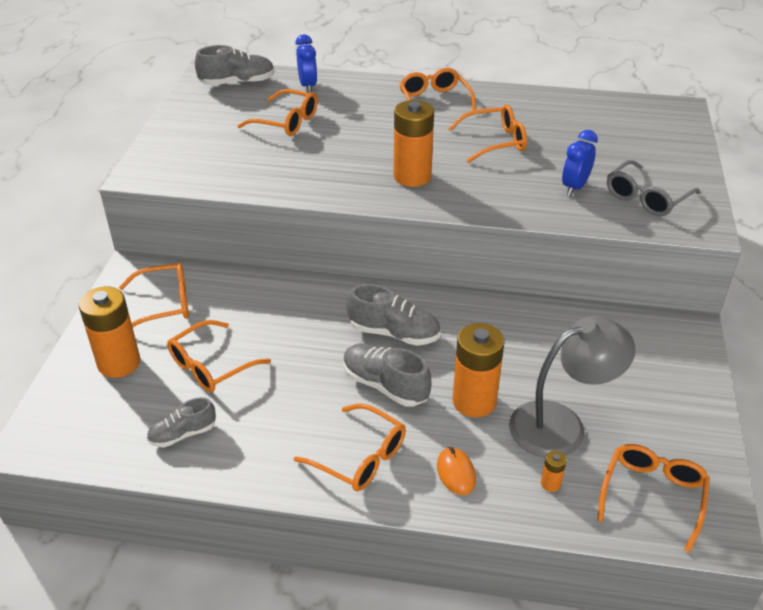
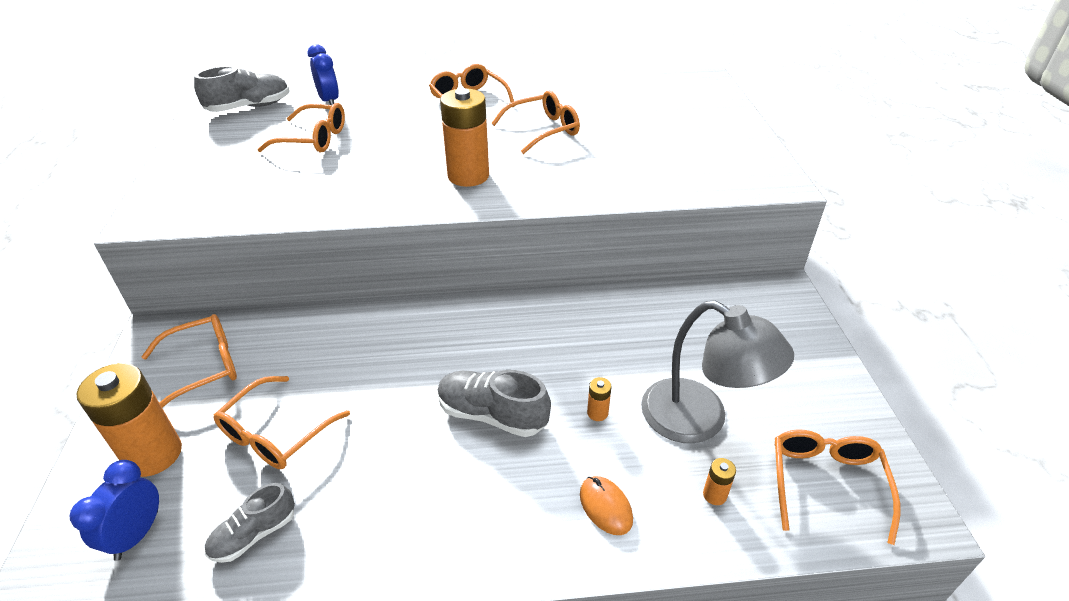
camera: 15 degrees left, 0 degrees up
(360, 457) = (487, 513): orange glasses -> none
(394, 333) = (485, 351): grey shoe -> none
(474, 401) = (597, 413): orange battery -> orange battery, size x0.42
(561, 424) = (699, 420): grey lamp -> grey lamp turned 75 degrees clockwise
(574, 187) = (640, 163): blue clock -> blue clock (137, 534)
(646, 198) = (714, 163): grey glasses -> none

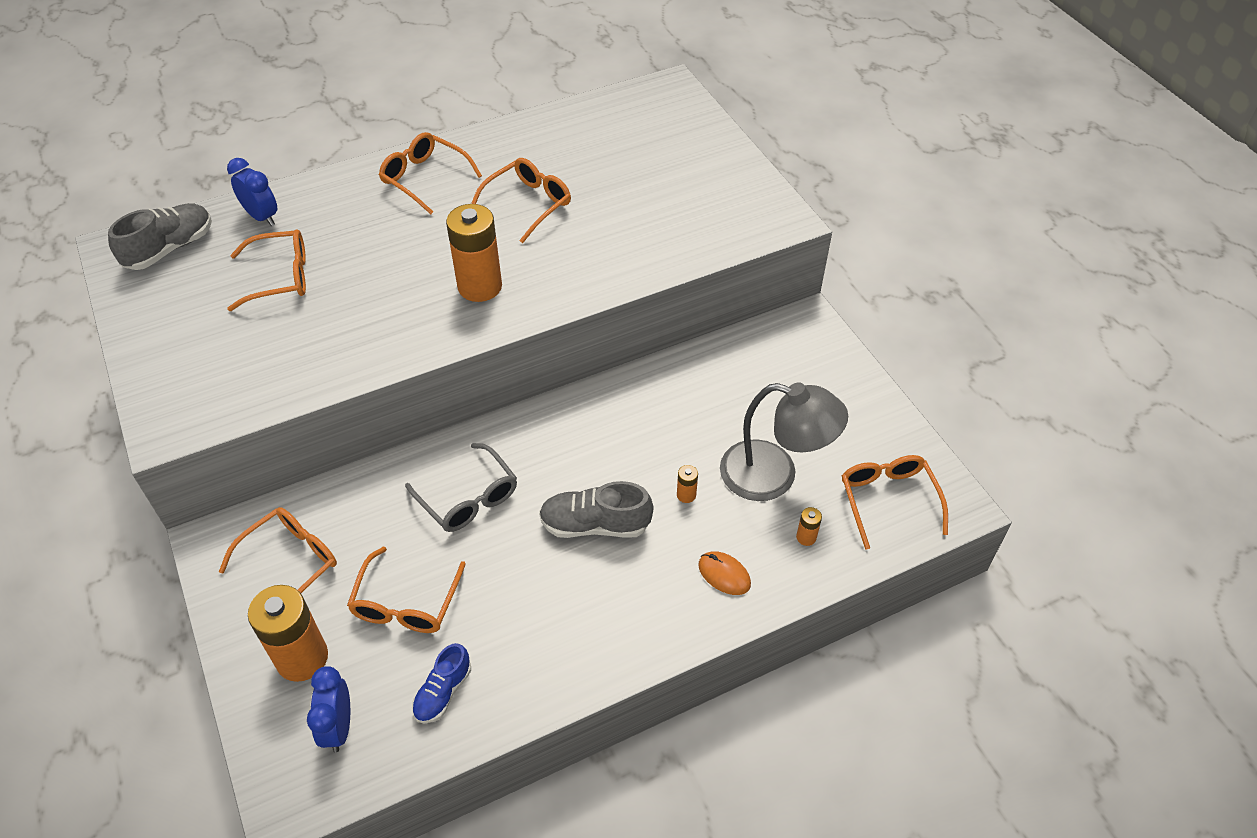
camera: 20 degrees left, 10 degrees up
(254, 534) = (443, 692): grey shoe -> blue shoe
(387, 357) = (468, 498): none -> grey glasses

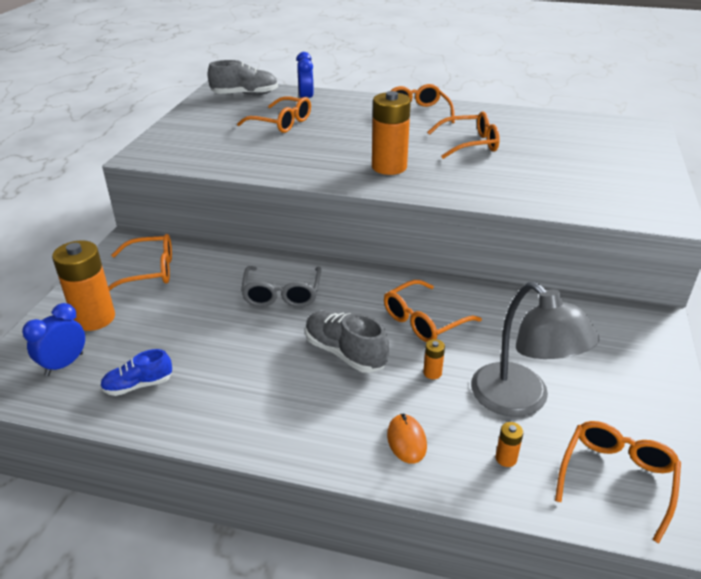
camera: 40 degrees right, 15 degrees down
(406, 603) = (180, 325): orange glasses -> orange glasses (424, 320)

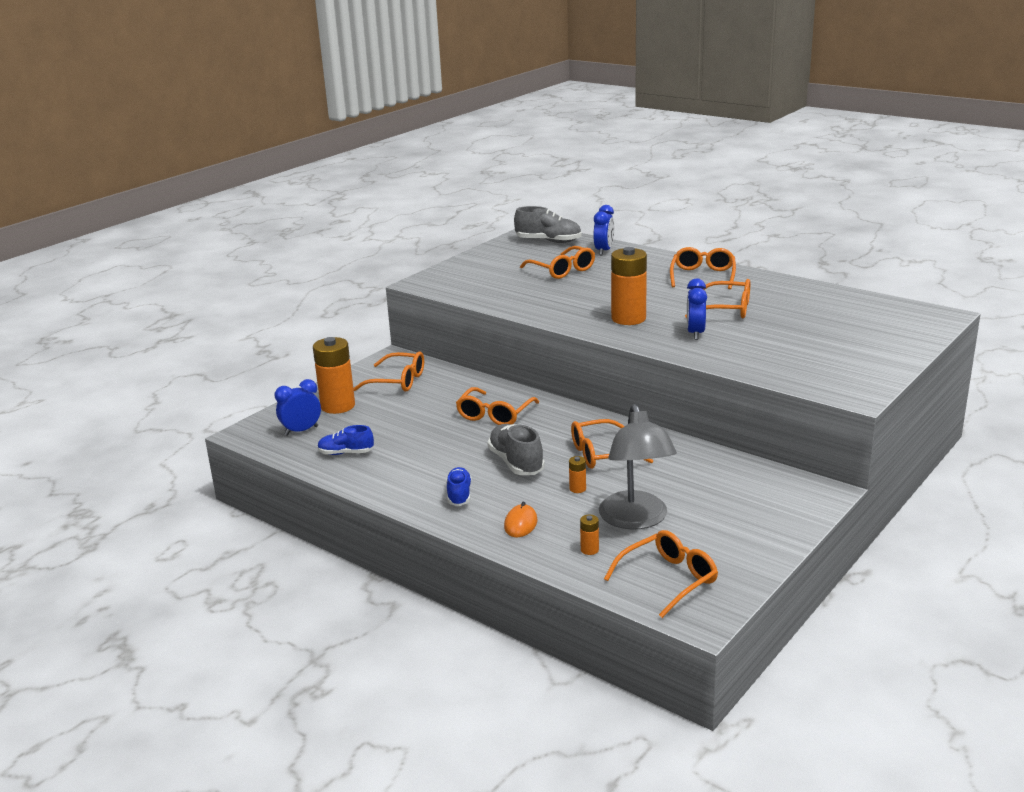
camera: 25 degrees right, 10 degrees down
(282, 294) = (494, 415): grey glasses -> orange glasses
(310, 415) = (459, 495): none -> blue shoe
(465, 174) = (695, 333): none -> blue clock

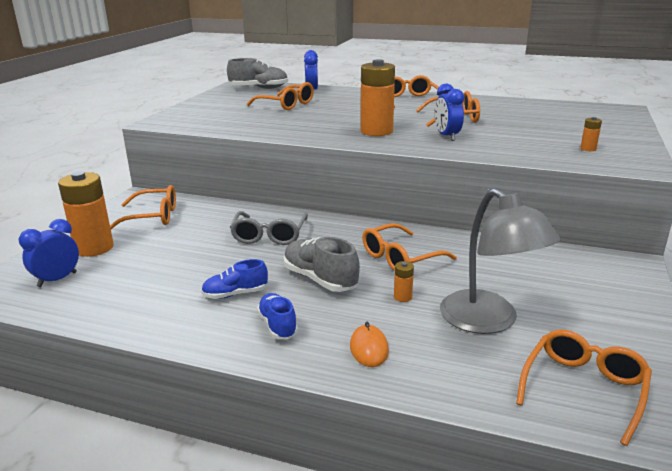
camera: 20 degrees left, 0 degrees up
(346, 453) = (120, 297): blue shoe -> blue shoe (235, 294)
(494, 415) = (269, 235): orange glasses -> grey glasses
(589, 550) = (468, 367): orange battery -> orange battery (588, 149)

